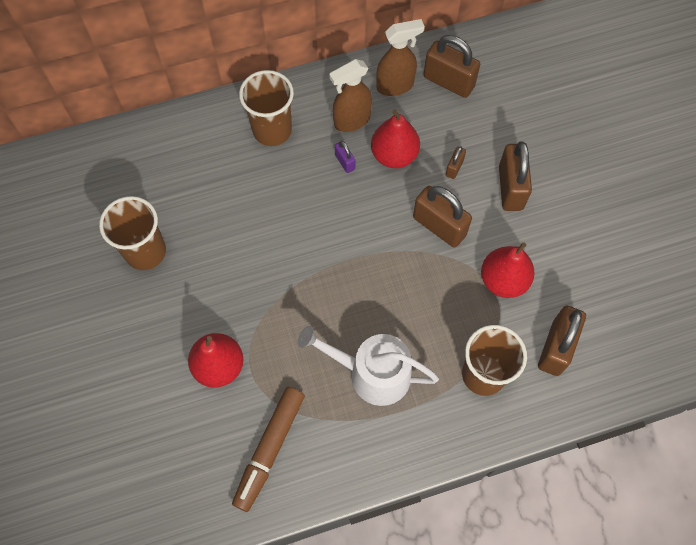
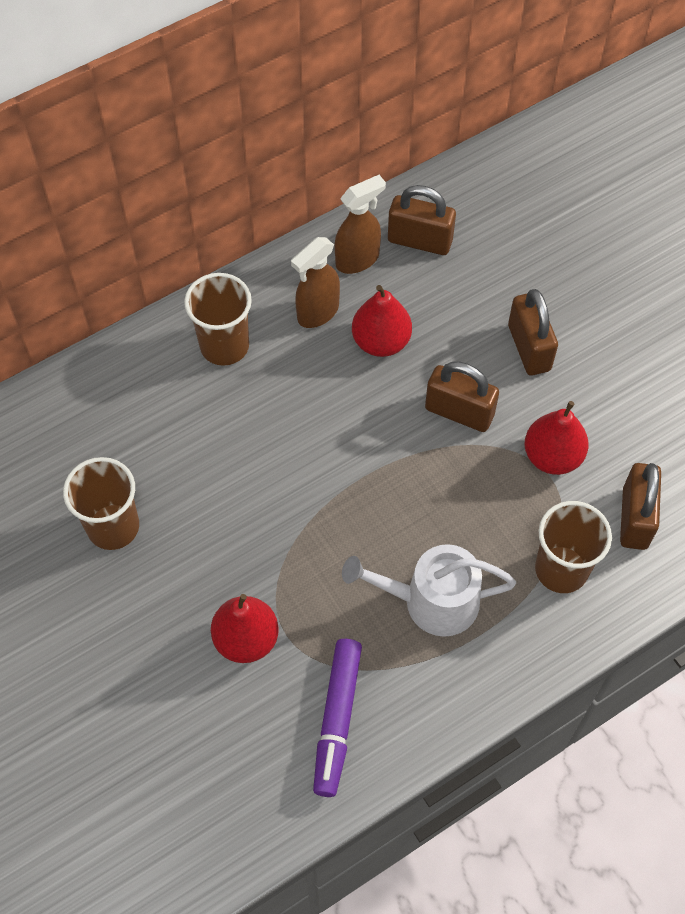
camera: 15 degrees left, 5 degrees down
(269, 449) = (337, 719): brown marker -> purple marker
(345, 162) = (324, 363): purple padlock -> none
(454, 168) = (456, 340): brown padlock -> none

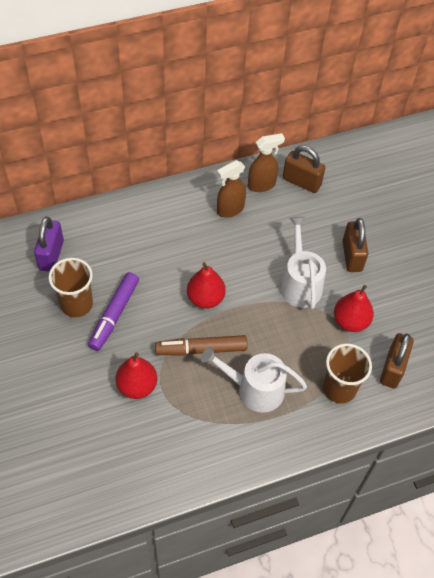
camera: 10 degrees right, 5 degrees down
(49, 453) = (51, 255): none -> purple padlock
(224, 346) = (170, 217): brown cup -> none
(331, 555) = (201, 349): none -> brown marker
(337, 719) = (179, 445): purple marker -> purple marker (114, 315)
(381, 341) = (263, 234): red pear -> red pear (205, 298)
(459, 412) = (300, 283): brown padlock -> white watering can

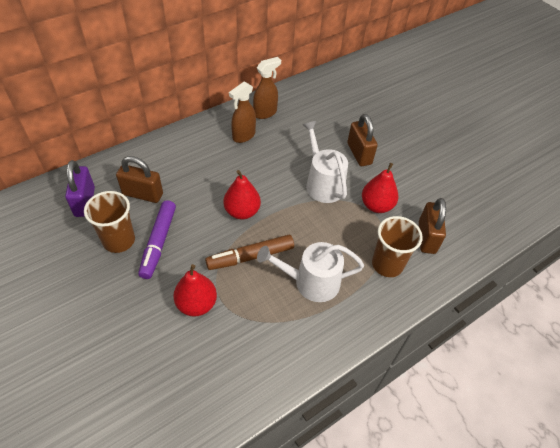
camera: 15 degrees left, 5 degrees down
(301, 182) = (298, 105): brown padlock -> brown padlock (143, 194)

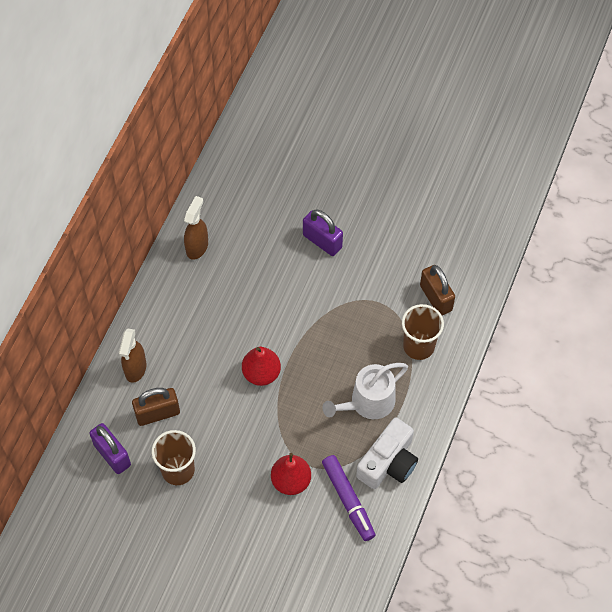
camera: 30 degrees left, 10 degrees up
(158, 242) = (214, 450): purple marker -> purple marker (348, 500)
(243, 136) = (197, 289): brown spray bottle -> brown spray bottle (135, 369)
(250, 257) = (302, 412): brown marker -> none
(292, 342) = (388, 462): none -> white camera
(322, 183) = (311, 297): white watering can -> none
(359, 154) = (322, 241): brown padlock -> purple padlock
(376, 206) = (374, 291): red pear -> none

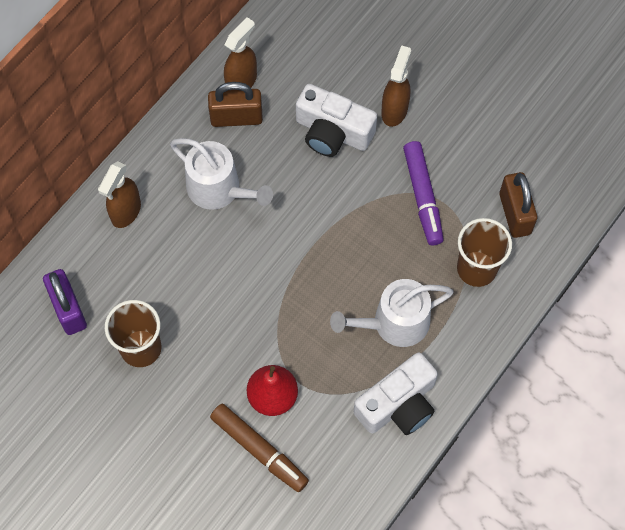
camera: 15 degrees right, 5 degrees up
(157, 413) = (136, 273): brown padlock -> brown padlock (236, 118)
(203, 334) = (219, 189): none -> white watering can
(261, 373) = (274, 255): red pear -> none
(279, 269) = (333, 132): none -> white camera
(292, 524) = (259, 450): none -> brown marker
(322, 241) = (394, 110): purple padlock -> brown spray bottle
(348, 500) = (335, 439): purple marker -> purple marker (422, 197)

